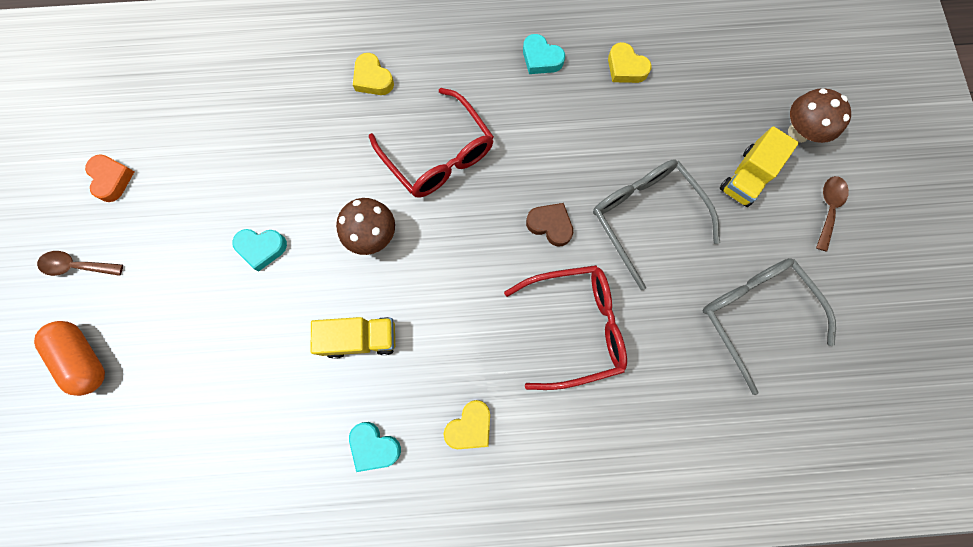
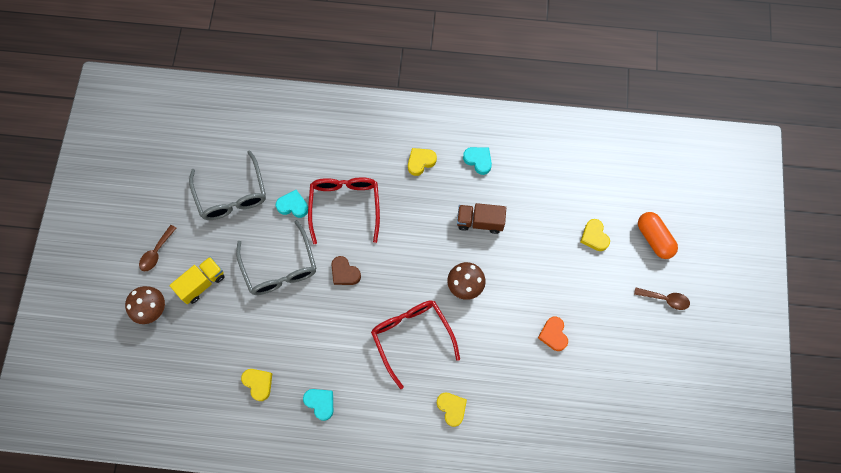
camera: 170 degrees left, 5 degrees down
(112, 179) = (646, 359): orange heart -> orange heart (553, 335)
(180, 345) = (594, 236): none -> yellow heart
(261, 248) = (541, 290): turquoise heart -> turquoise heart (293, 206)
(361, 338) = (480, 222): yellow truck -> brown truck
(575, 327) = (345, 206): red glasses -> red glasses turned 90 degrees clockwise

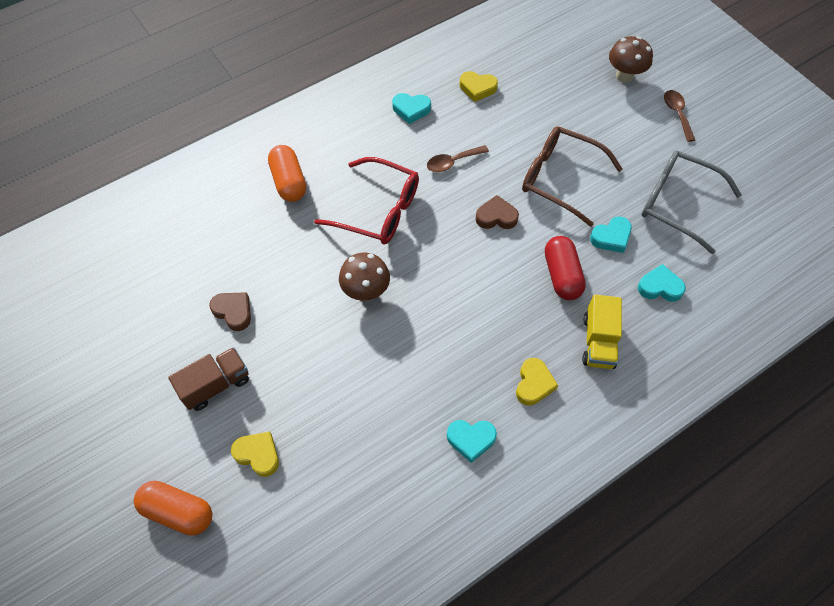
camera: 140 degrees right, 10 degrees down
(202, 283) = (610, 119): yellow truck -> yellow truck (598, 342)
(280, 267) = (560, 178): grey glasses -> brown glasses
(300, 158) = (659, 287): none -> turquoise heart
(345, 206) = (562, 275): red glasses -> red capsule
(452, 408) = (289, 182): yellow heart -> orange capsule
(480, 222) = (406, 368): brown truck -> brown truck (215, 385)
(553, 335) = (233, 312): orange heart -> brown heart
(665, 299) = (122, 444): brown spoon -> brown spoon (452, 162)

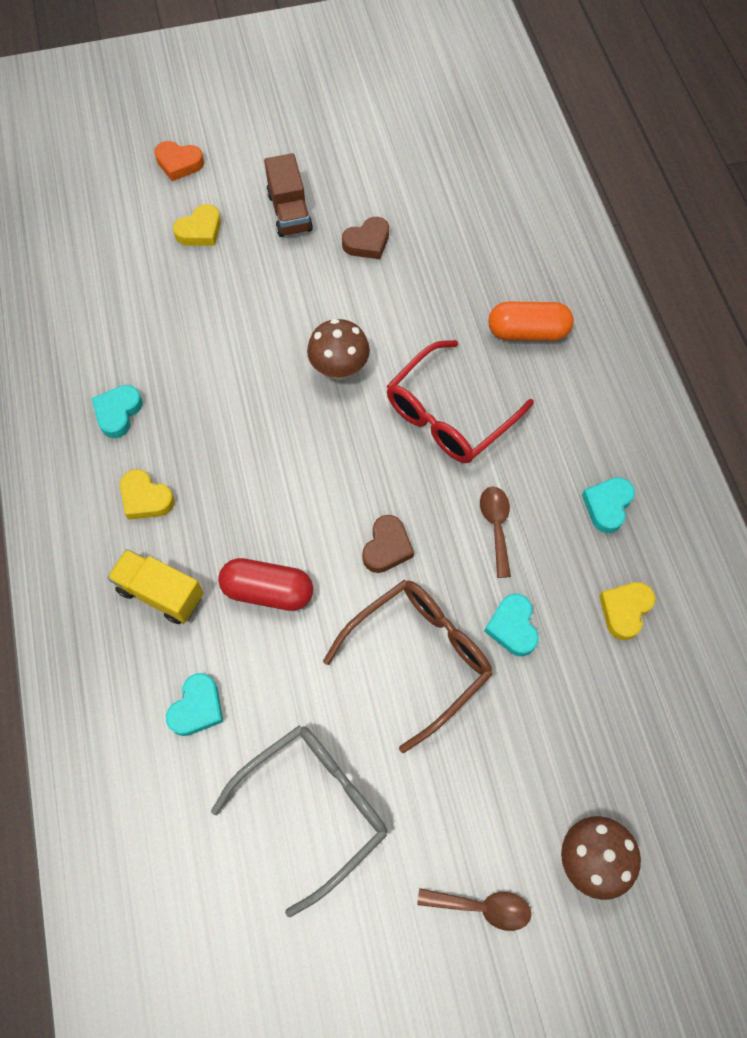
camera: 110 degrees right, 5 degrees up
(178, 511) = (179, 163): orange capsule -> orange heart
(611, 237) = (297, 681): turquoise heart -> turquoise heart (512, 627)

